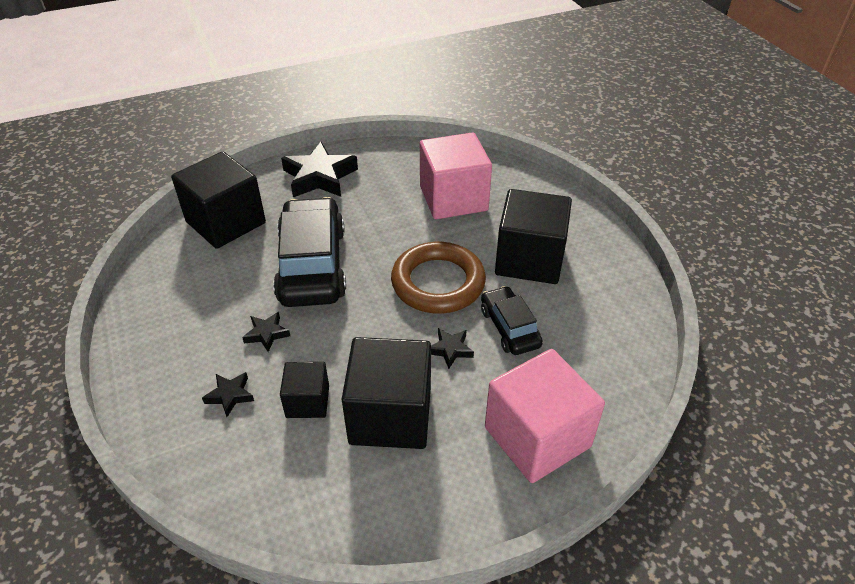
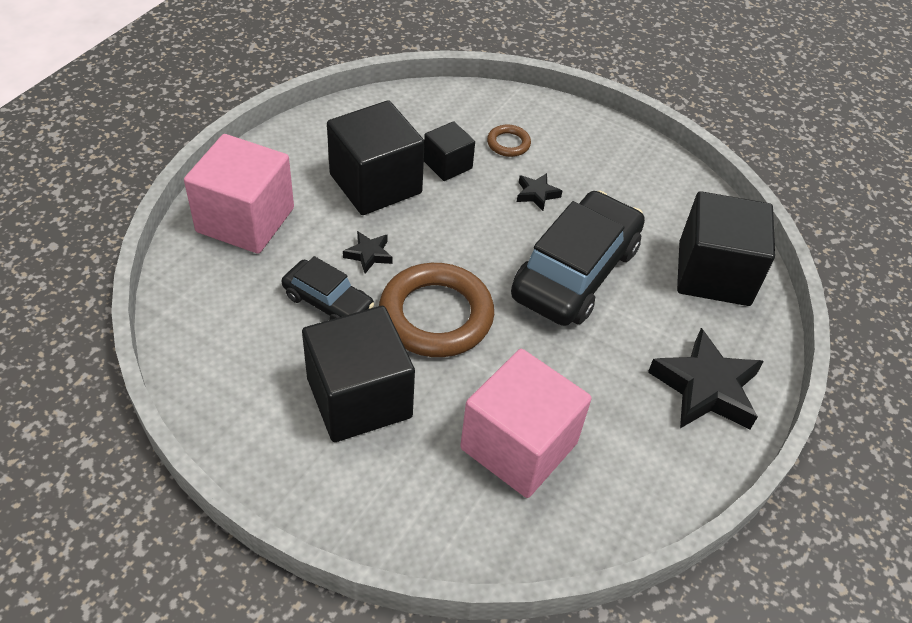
camera: 140 degrees right, 5 degrees up
(230, 395) = (508, 143): black star -> brown ring
(312, 265) = (575, 272): black car -> black car turned 105 degrees counterclockwise

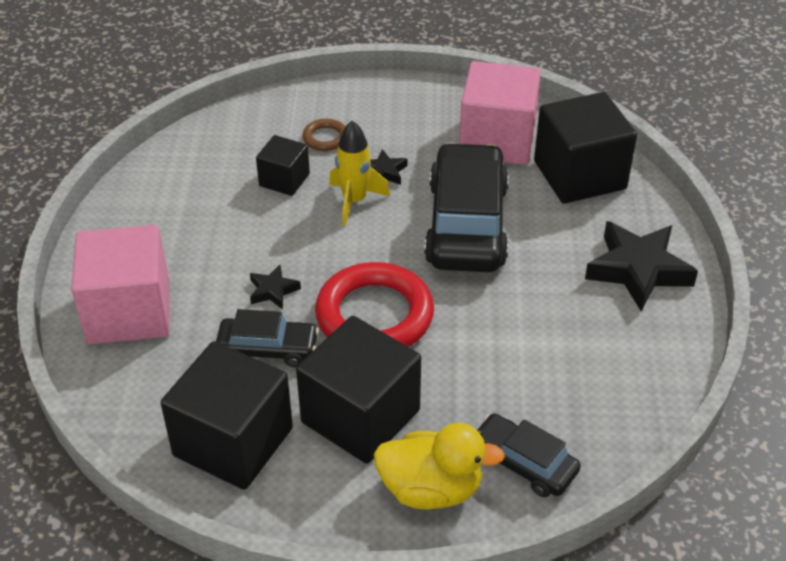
camera: 25 degrees left, 5 degrees down
(370, 493) = (431, 489): none -> yellow duck
(375, 184) = (230, 225): black cube -> black cube (233, 442)
(436, 315) = (374, 315): brown ring -> red ring
(466, 513) = (523, 463): none -> black car
(492, 208) = (354, 201): none -> yellow rocket
(519, 446) = (525, 388): pink cube -> pink cube (497, 140)

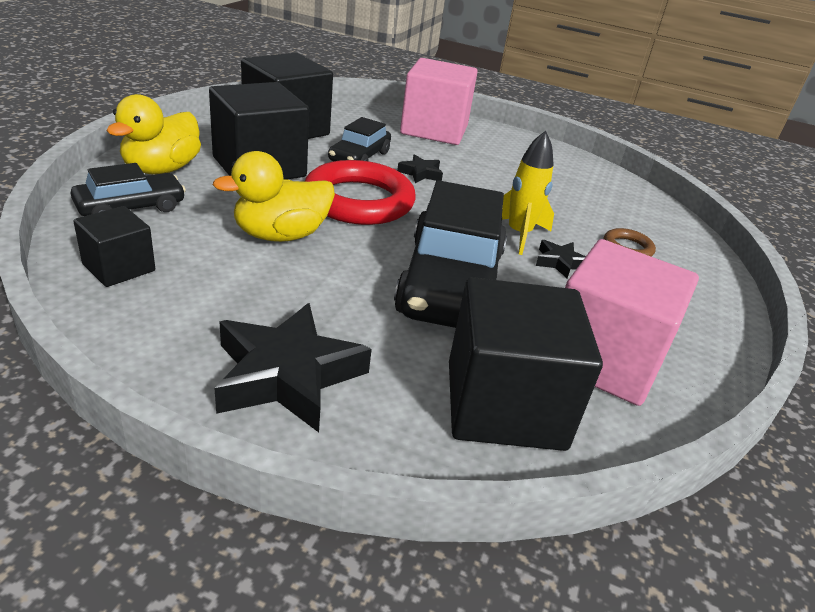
camera: 105 degrees right, 10 degrees down
(284, 180) = (564, 212): black cube -> black cube (119, 267)
(466, 224) = (451, 282): black car -> black car turned 75 degrees clockwise
(482, 341) = (281, 235): none -> yellow duck

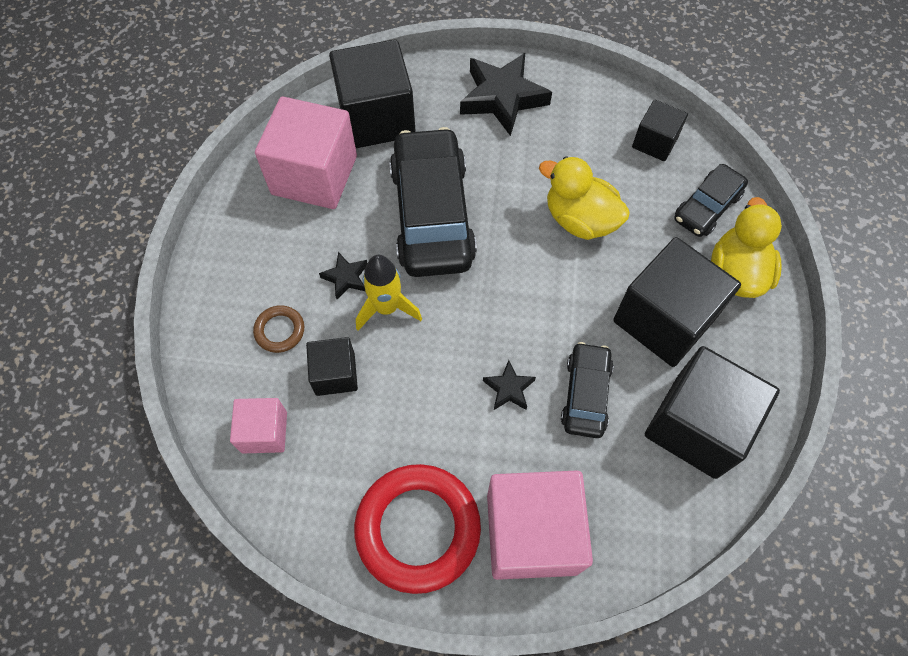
camera: 170 degrees right, 30 degrees up
(281, 235) = (580, 219): yellow duck -> yellow duck turned 105 degrees counterclockwise
(359, 201) = (546, 300): red ring -> red ring (418, 528)
(571, 214) = (335, 374): none -> black cube
(630, 204) = (264, 432): none -> pink cube

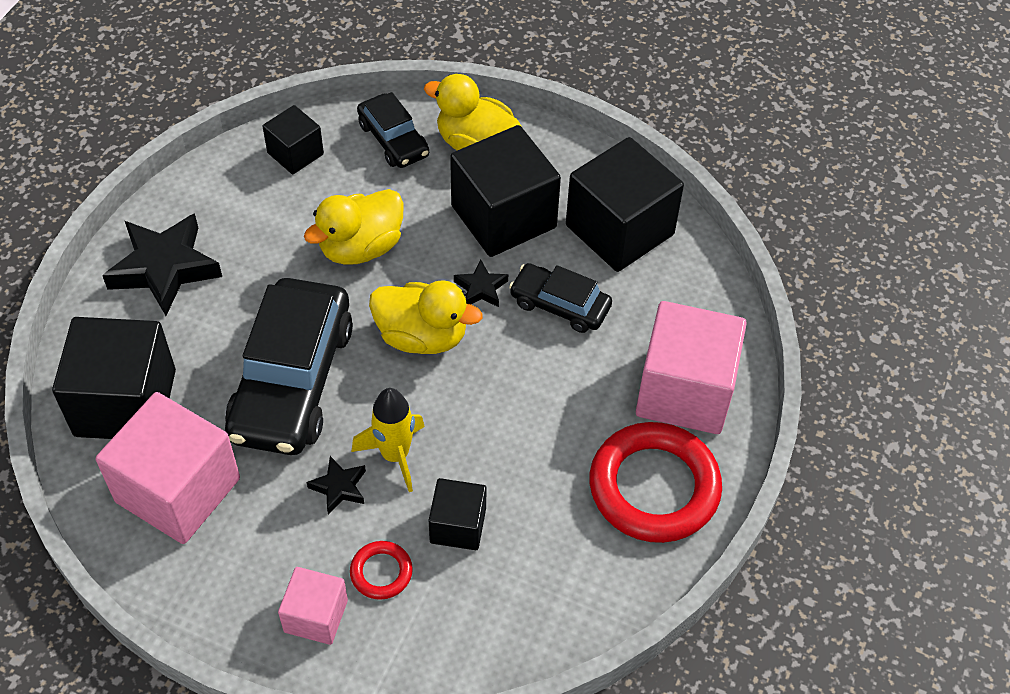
camera: 75 degrees left, 10 degrees down
(264, 432) = (503, 613): pink cube -> pink cube (316, 616)
(280, 330) = (381, 572): brown ring -> red ring
(432, 214) = (292, 380): black car -> black car turned 90 degrees counterclockwise
(508, 292) = (422, 336): none -> yellow duck
(509, 388) = (531, 367): black star -> black star (481, 288)

